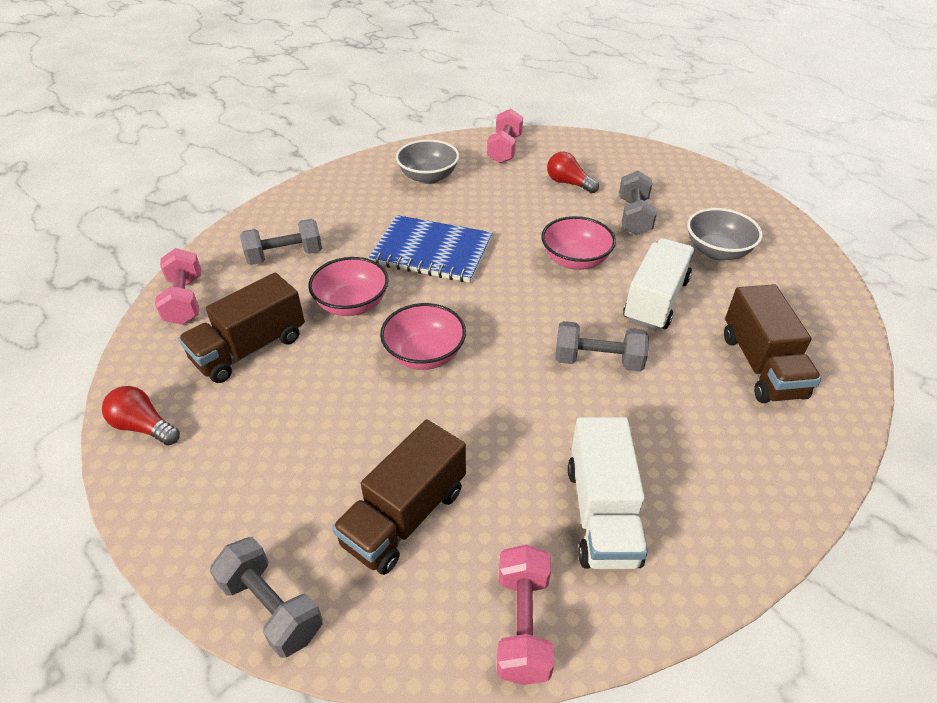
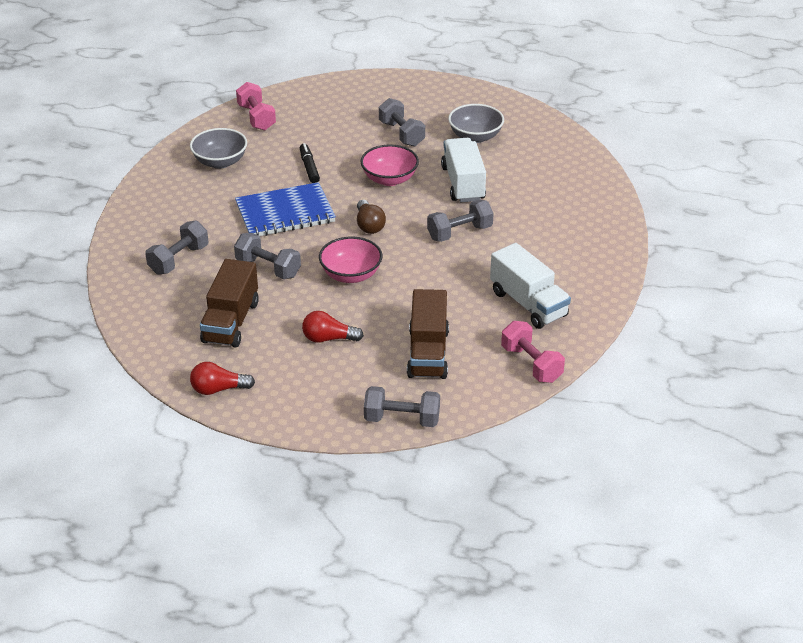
camera: 35 degrees left, 5 degrees down
(185, 300) = (142, 317): pink dumbbell -> none
(352, 304) = (268, 268): pink bowl -> grey dumbbell
(502, 303) = (369, 225): none -> brown light bulb
(504, 215) = (309, 167): none -> black marker
(568, 183) = (333, 127): red light bulb -> red light bulb (328, 339)
(761, 365) = (553, 196): brown truck -> none

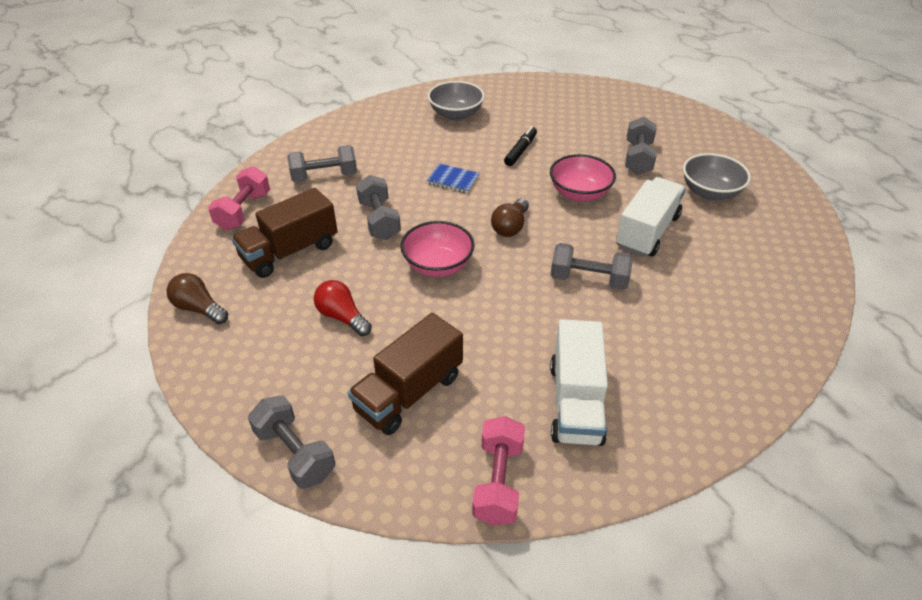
camera: 40 degrees right, 5 degrees up
(218, 389) = (199, 308): red light bulb -> brown light bulb
(256, 117) = (527, 93): pink dumbbell -> pink dumbbell (244, 211)
(285, 213) = (453, 180): blue notebook -> blue notebook, size x0.48

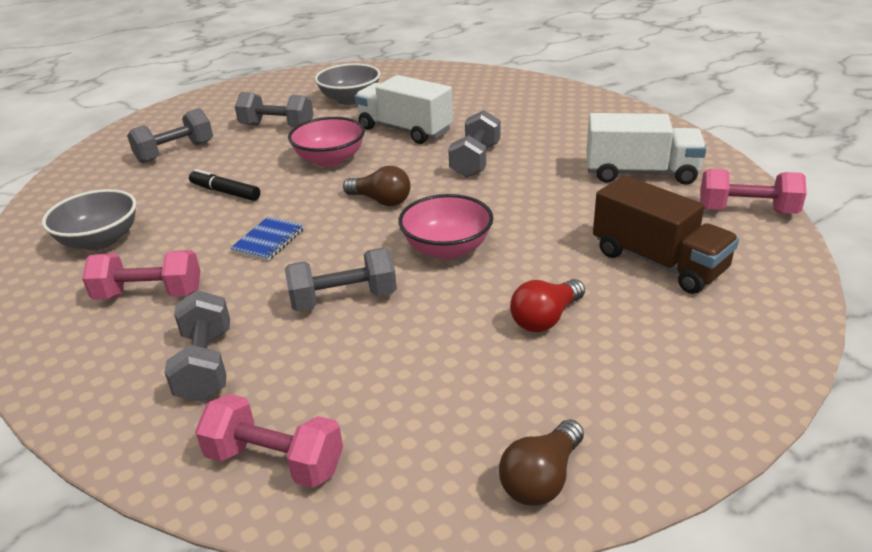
camera: 85 degrees left, 10 degrees down
(290, 252) = (403, 384): brown truck -> none
(295, 453) = (776, 337): grey dumbbell -> grey dumbbell (175, 152)
(394, 144) = (149, 294): none -> pink dumbbell

